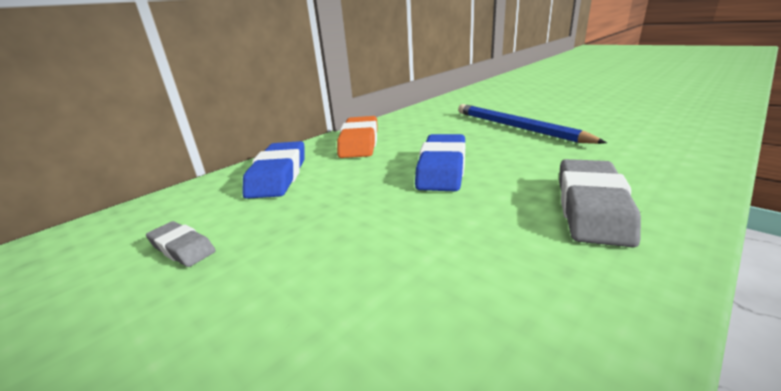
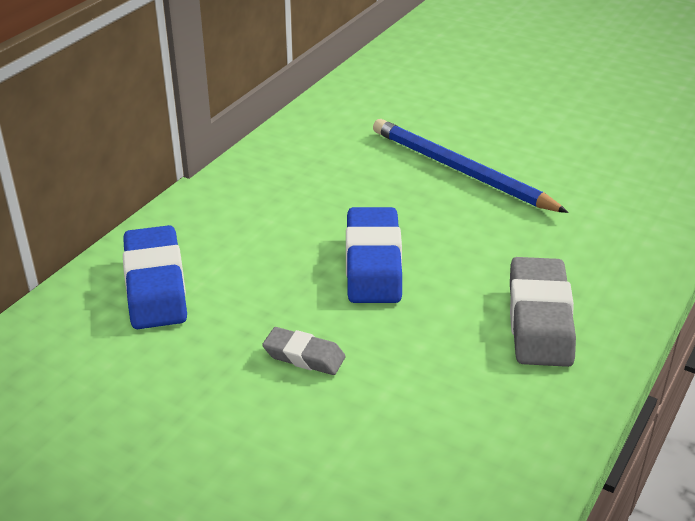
camera: 15 degrees left, 10 degrees up
(182, 248) = (111, 408): grey eraser -> grey eraser (304, 356)
(359, 143) = (241, 209): orange eraser -> none

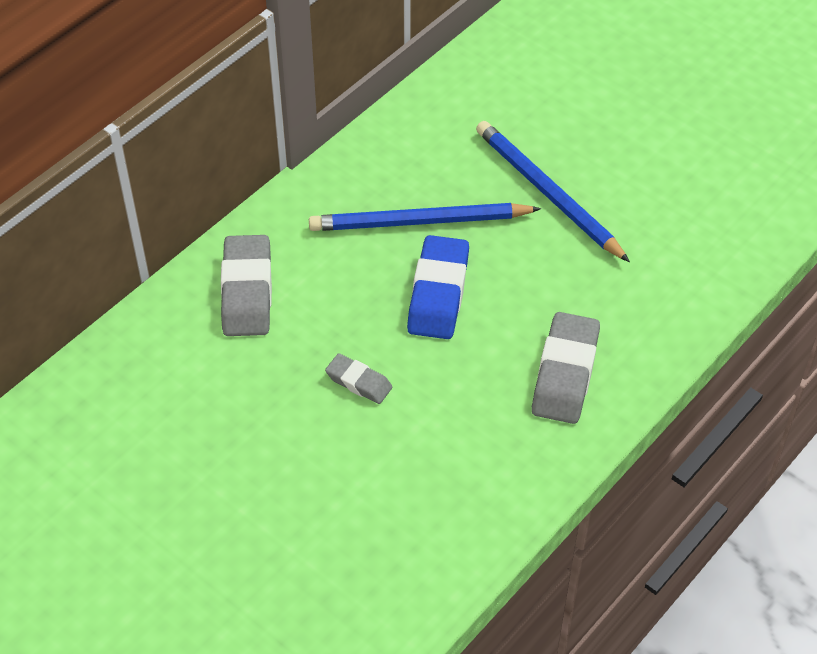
camera: 10 degrees right, 15 degrees up
(155, 285) = (247, 291): blue eraser -> grey eraser
(335, 206) = (419, 222): none -> blue pencil

